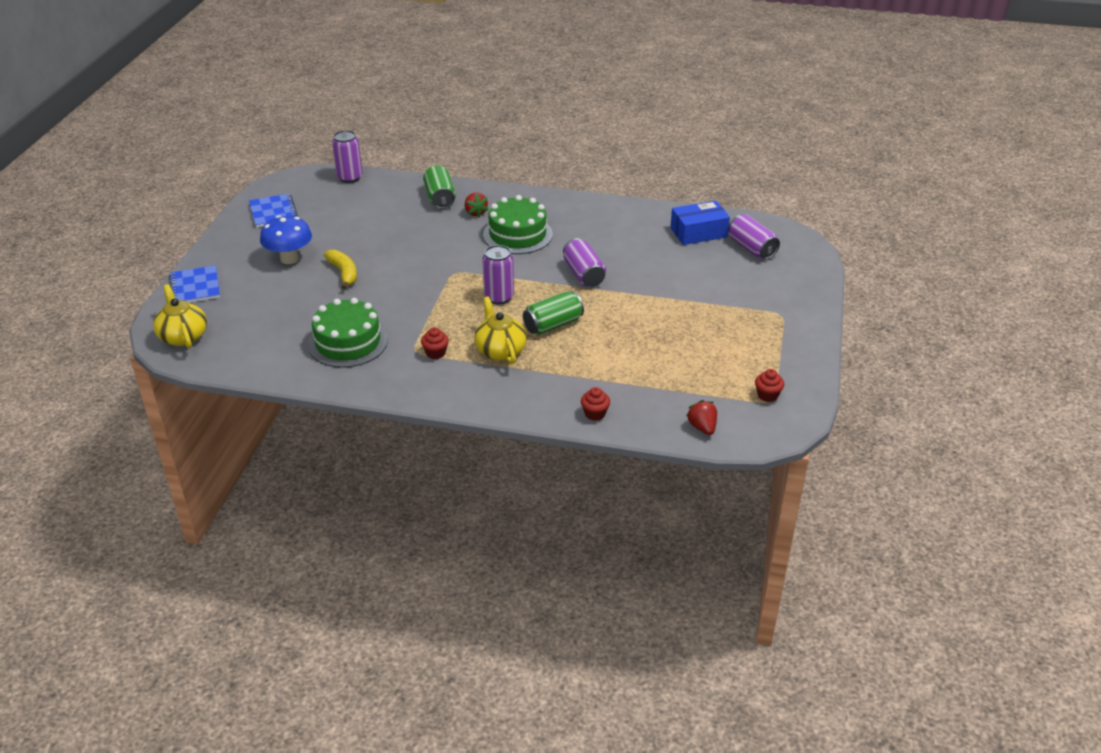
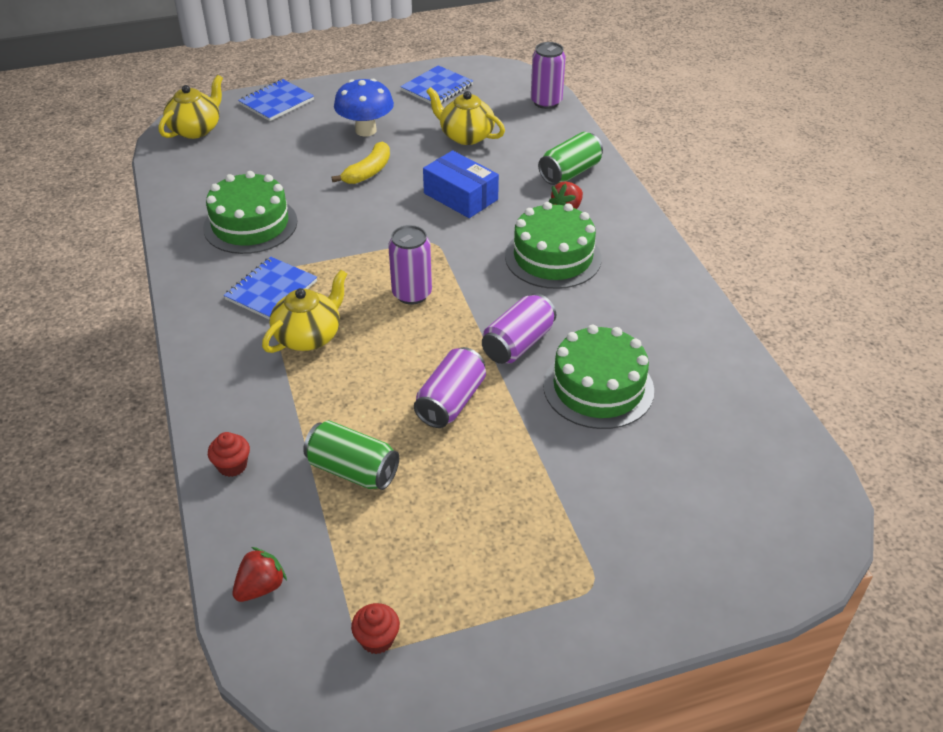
camera: 60 degrees right, 5 degrees up
(350, 221) = (465, 136): none -> yellow teapot
(435, 353) = (271, 290): red cupcake -> blue notebook
(553, 325) = (389, 359): green can -> green can (352, 470)
(644, 261) = (598, 387): none -> green cake
(698, 232) = (720, 416): blue box -> blue box (460, 196)
(751, 248) = (737, 489): purple can -> purple can (451, 402)

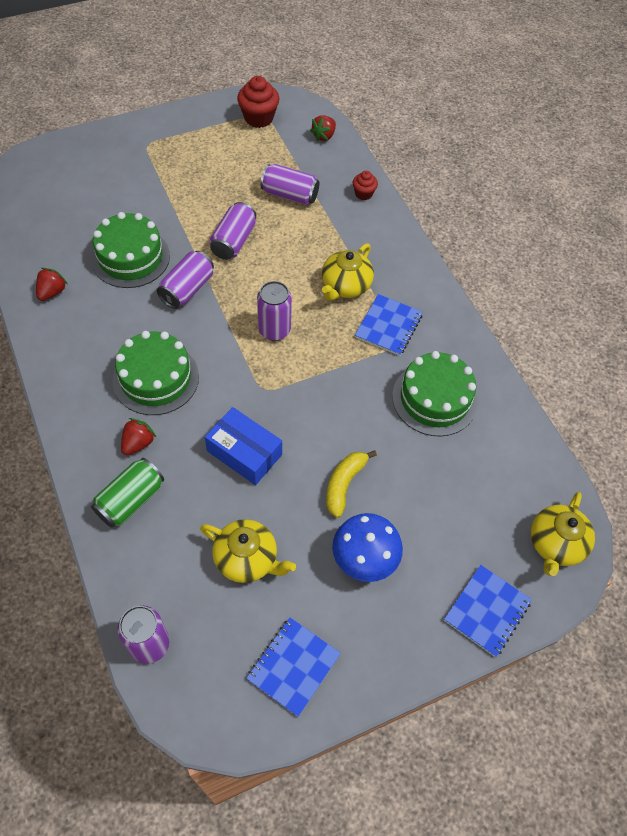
camera: 170 degrees right, 15 degrees up
(352, 470) = (290, 195): green can -> purple can
(377, 639) = (258, 118): red cupcake -> red cupcake, size x1.74
(695, 350) = (52, 292): none -> red strawberry

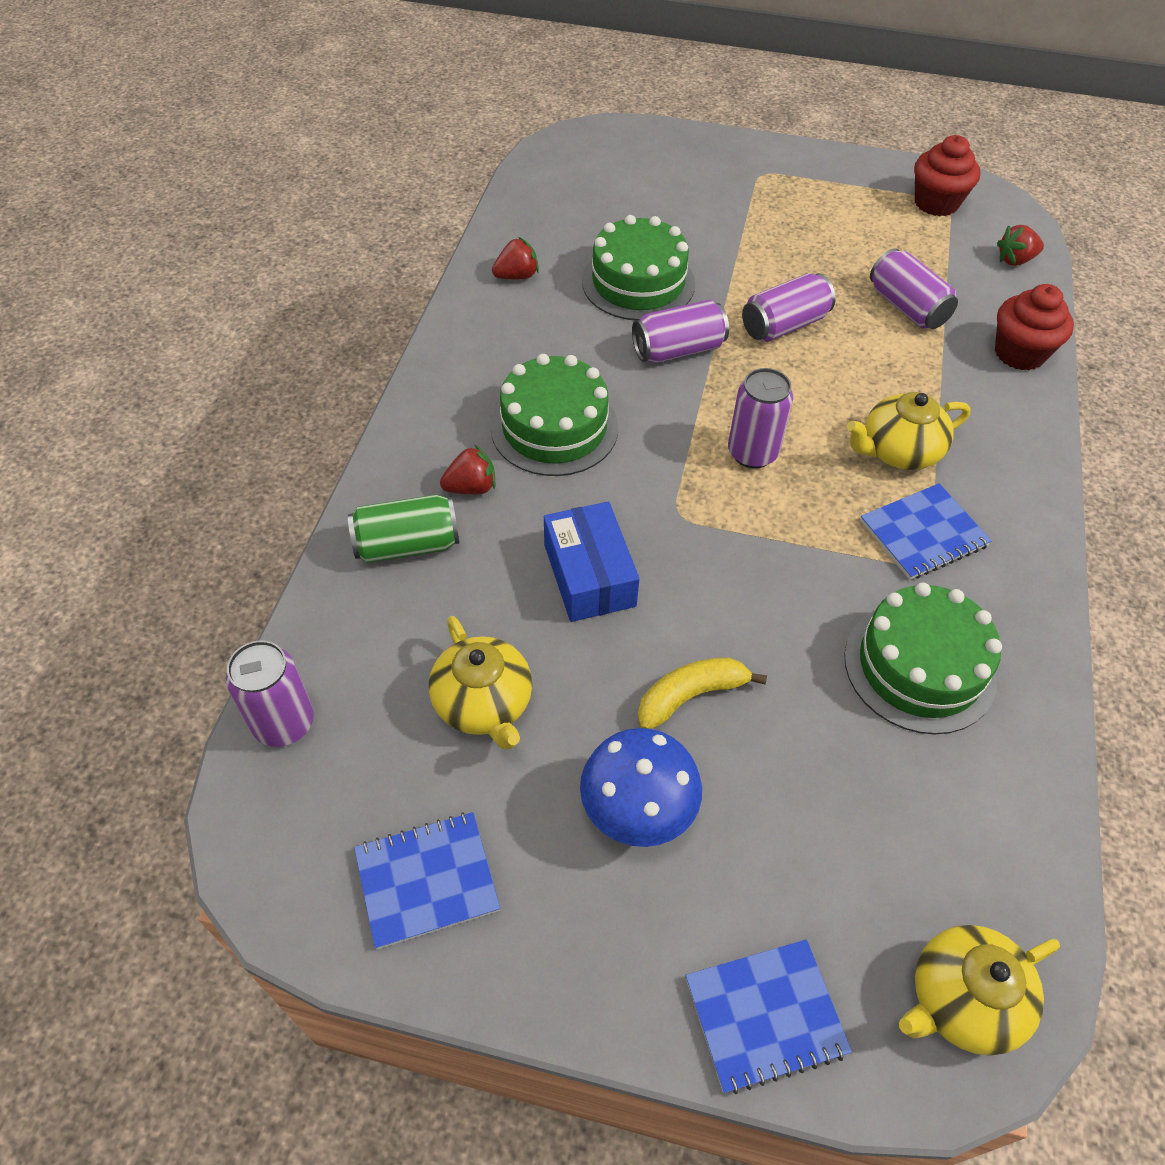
camera: 40 degrees right, 5 degrees down
(363, 194) = (1019, 353): red cupcake -> red cupcake, size x1.74

